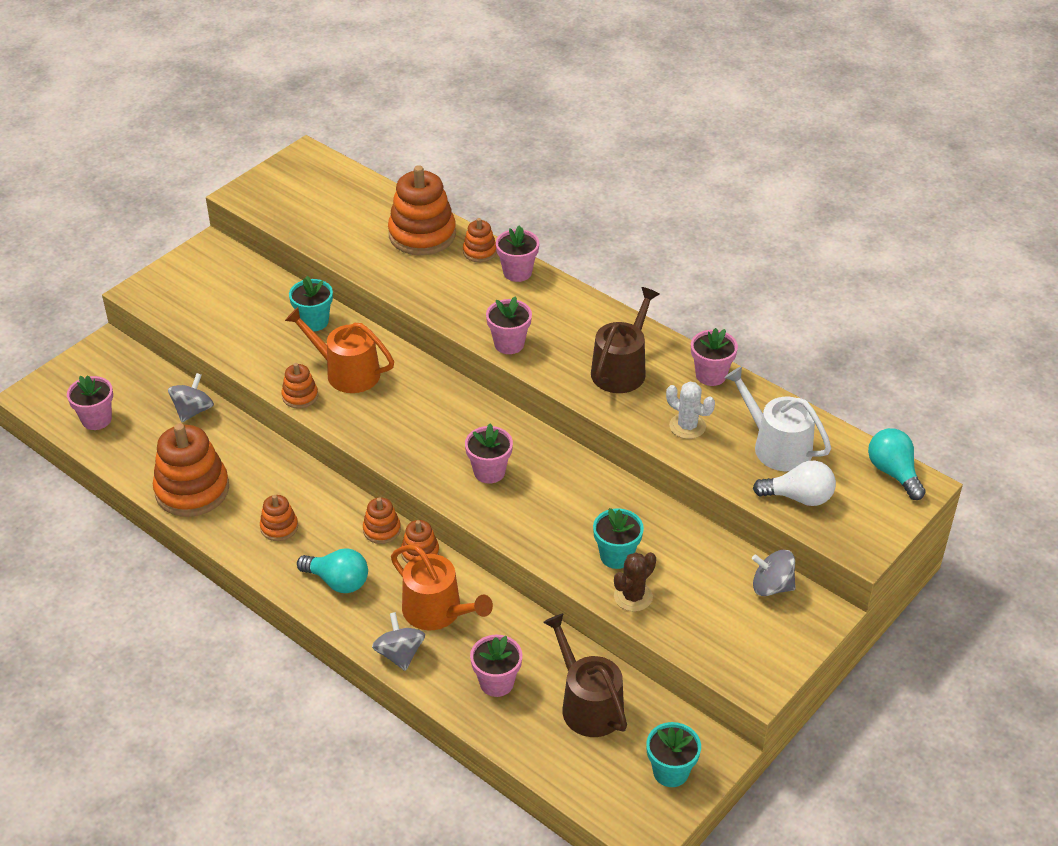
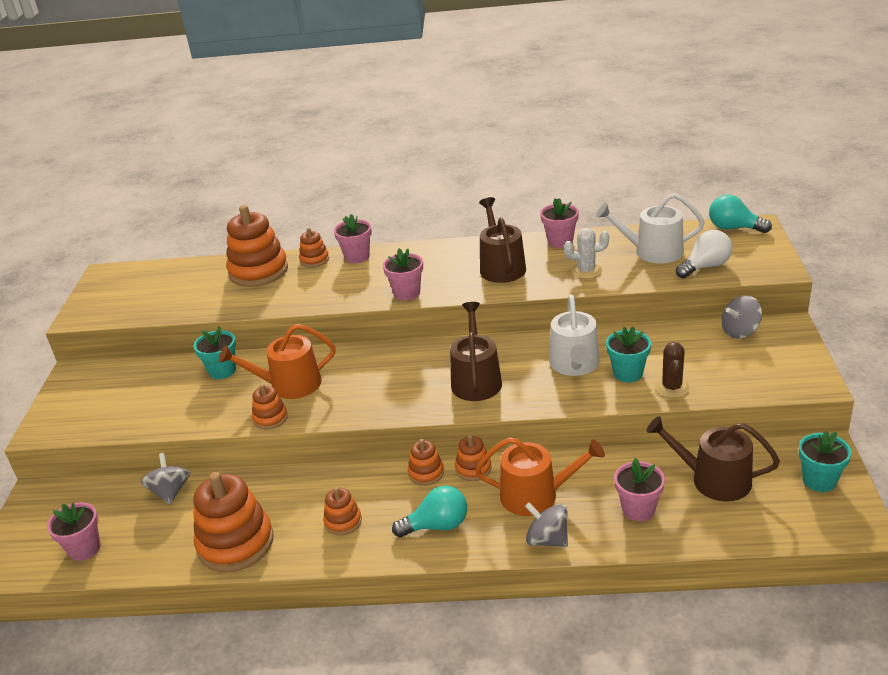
camera: 35 degrees left, 10 degrees down
(489, 472) = (476, 380): pink flower pot -> brown watering can
(585, 515) = (575, 365): none -> white watering can

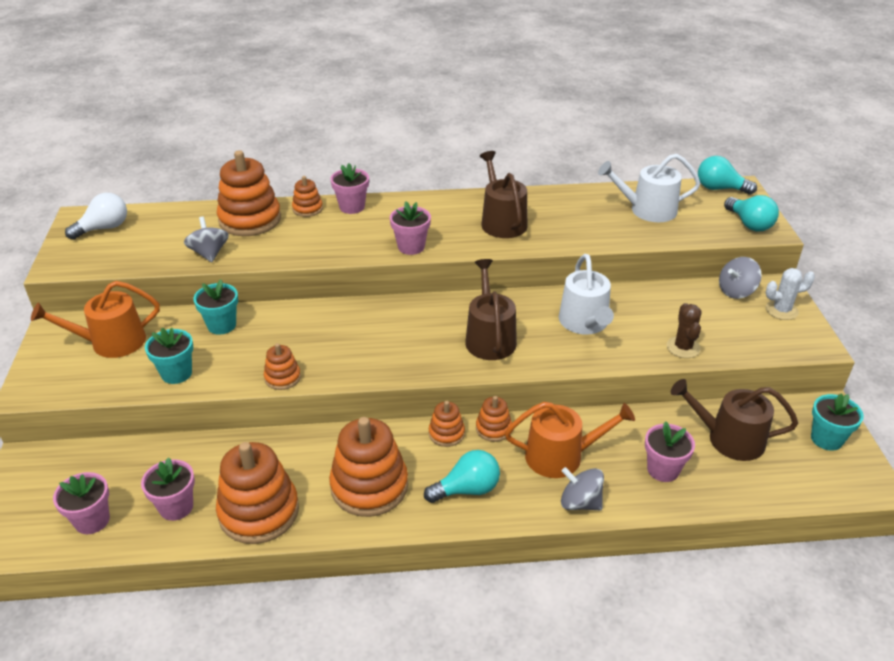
camera: 10 degrees left, 5 degrees up
(170, 492) = (178, 455): grey spinning top -> grey spinning top (209, 253)
(289, 385) = (296, 341): orange watering can -> orange watering can (111, 342)
(343, 521) = (369, 486): orange stacking toy -> orange stacking toy, size x2.01
(560, 241) = (555, 196): pink flower pot -> pink flower pot (176, 507)
(586, 271) = (587, 228): white cactus -> white cactus (781, 310)
(628, 373) = (638, 332): turquoise flower pot -> turquoise flower pot (176, 373)
(705, 267) = (701, 227): white light bulb -> white light bulb (104, 228)
(757, 263) = (749, 224): none -> turquoise light bulb

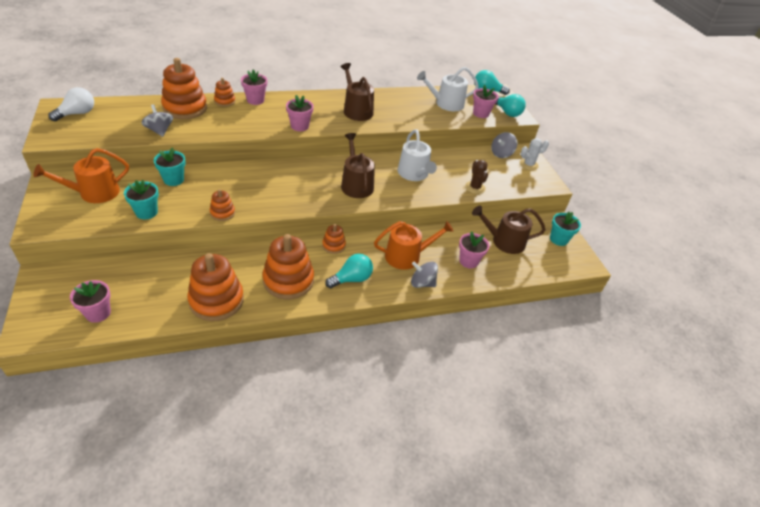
camera: 15 degrees left, 5 degrees up
(176, 507) = (158, 301): pink flower pot -> pink flower pot (480, 113)
(493, 428) = (363, 241): orange stacking toy -> none

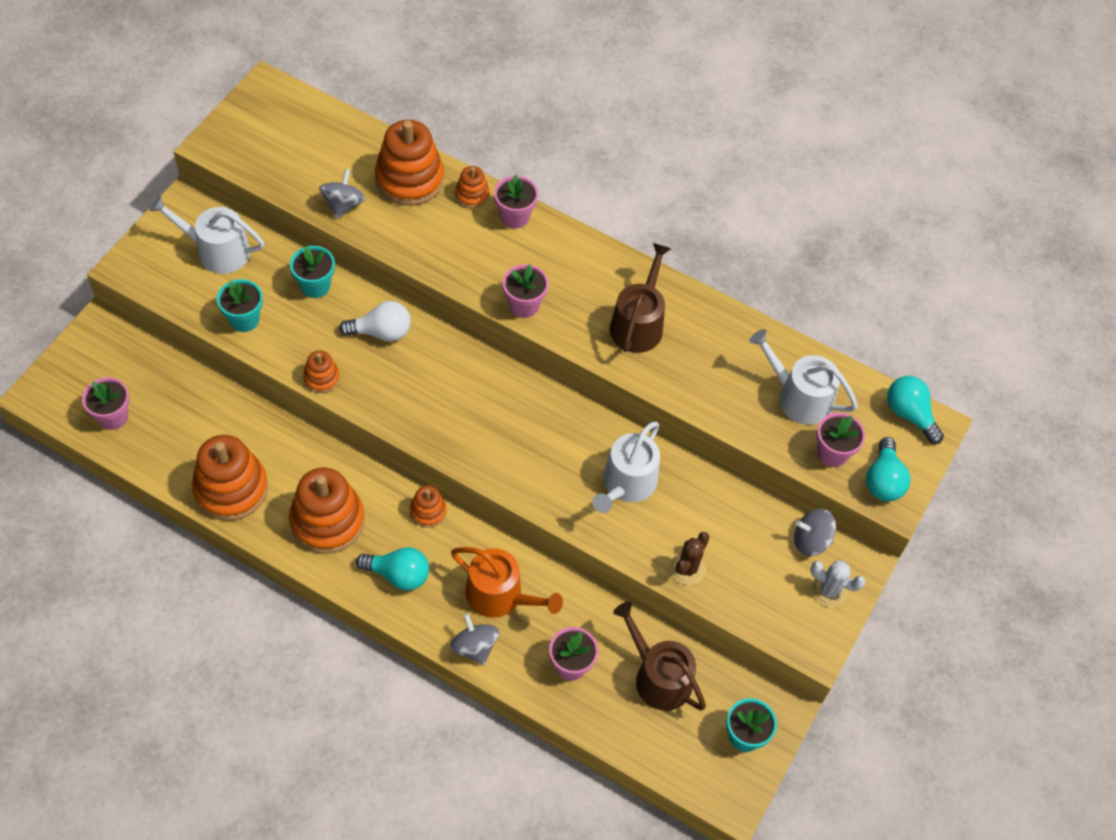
camera: 45 degrees right, 15 degrees up
(77, 113) = (278, 115): white light bulb -> white light bulb (381, 332)
(94, 193) = (216, 250): orange watering can -> white watering can
(356, 184) = (526, 445): brown watering can -> none

